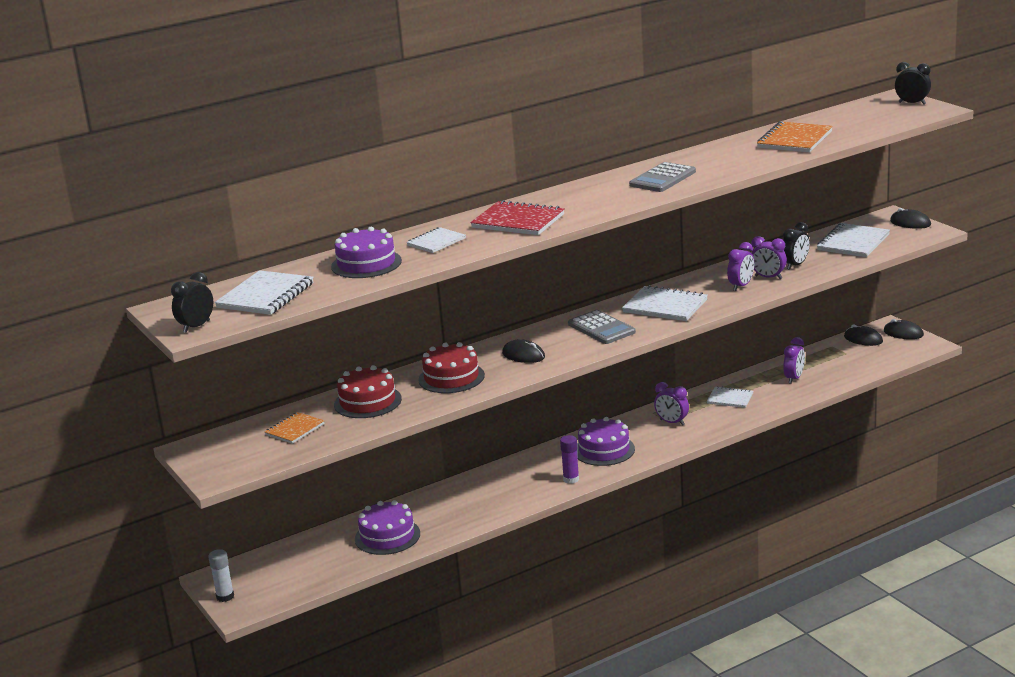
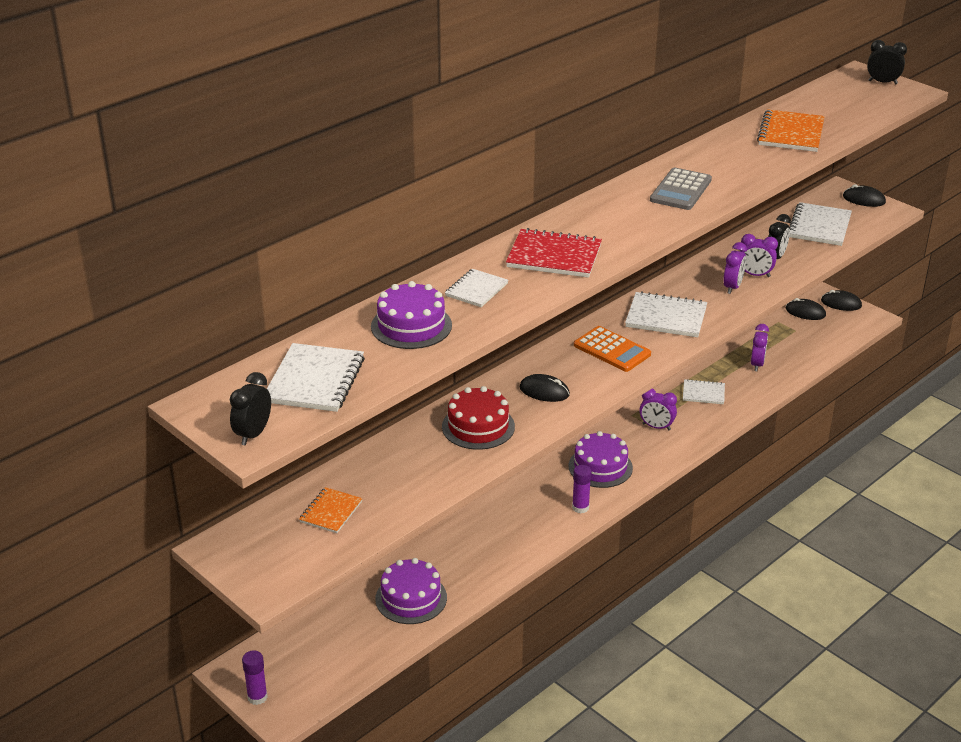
camera: 15 degrees left, 10 degrees up
(225, 596) = (257, 697): white glue stick -> purple glue stick
(367, 402) = (398, 466): red cake -> none
(601, 328) = (612, 350): grey calculator -> orange calculator

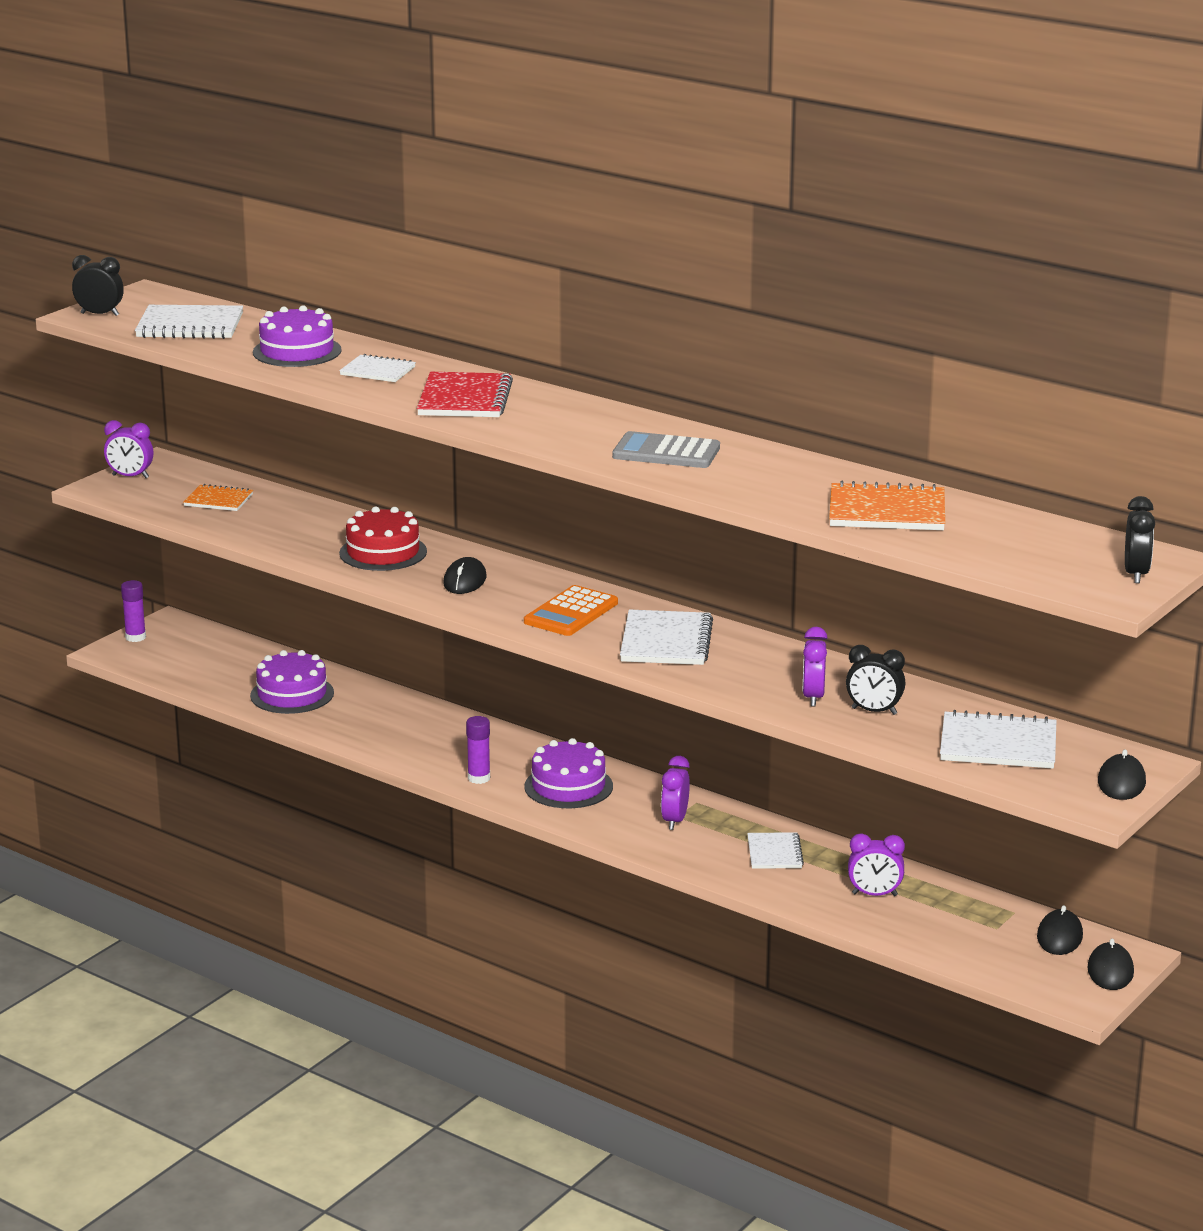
camera: 80 degrees right, 10 degrees down
(732, 287) = (768, 682): purple clock -> purple clock (130, 476)

